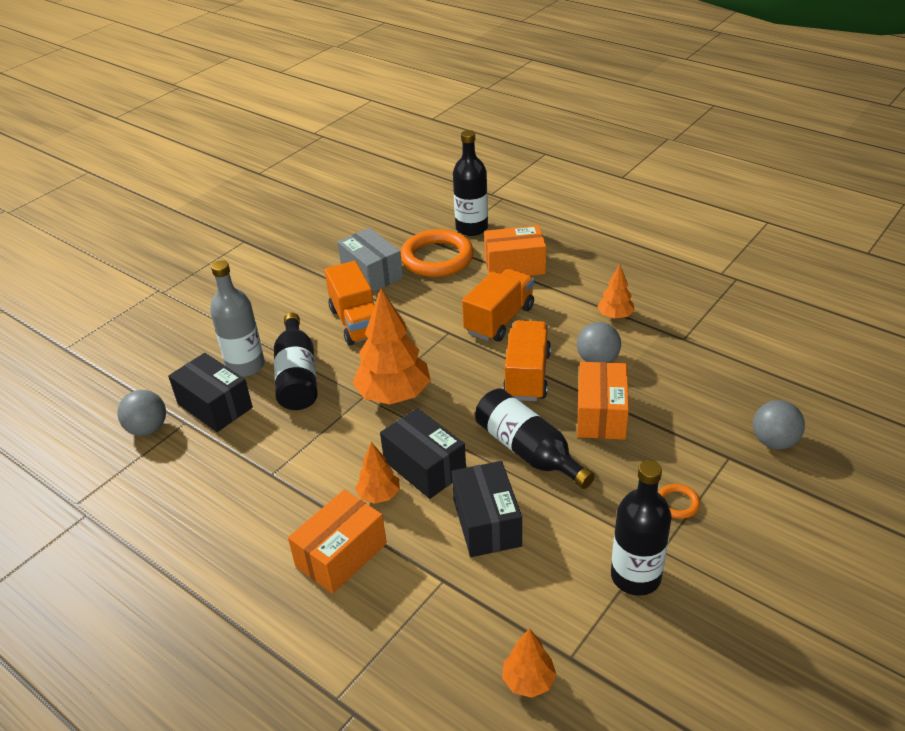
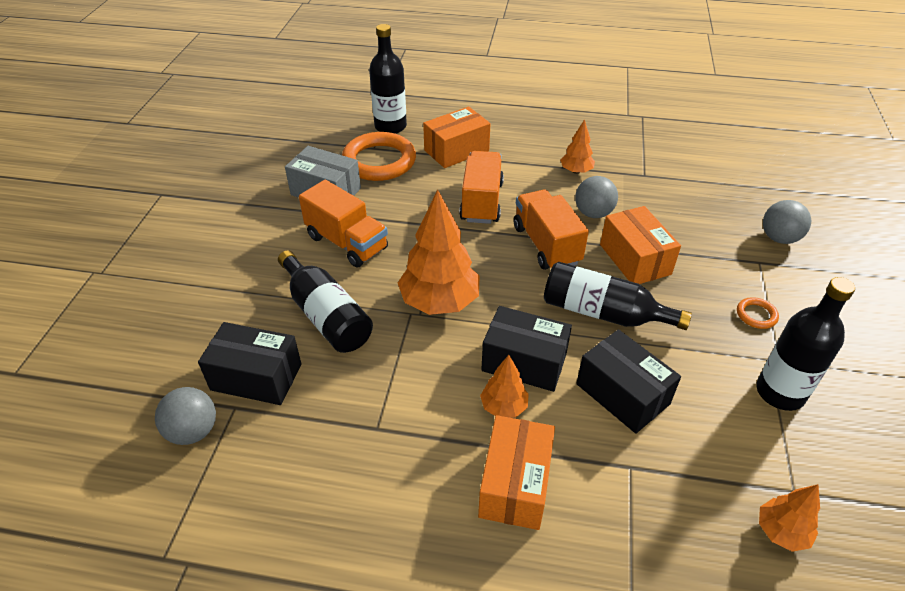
camera: 30 degrees left, 5 degrees up
(245, 366) = (260, 323): grey bottle -> none

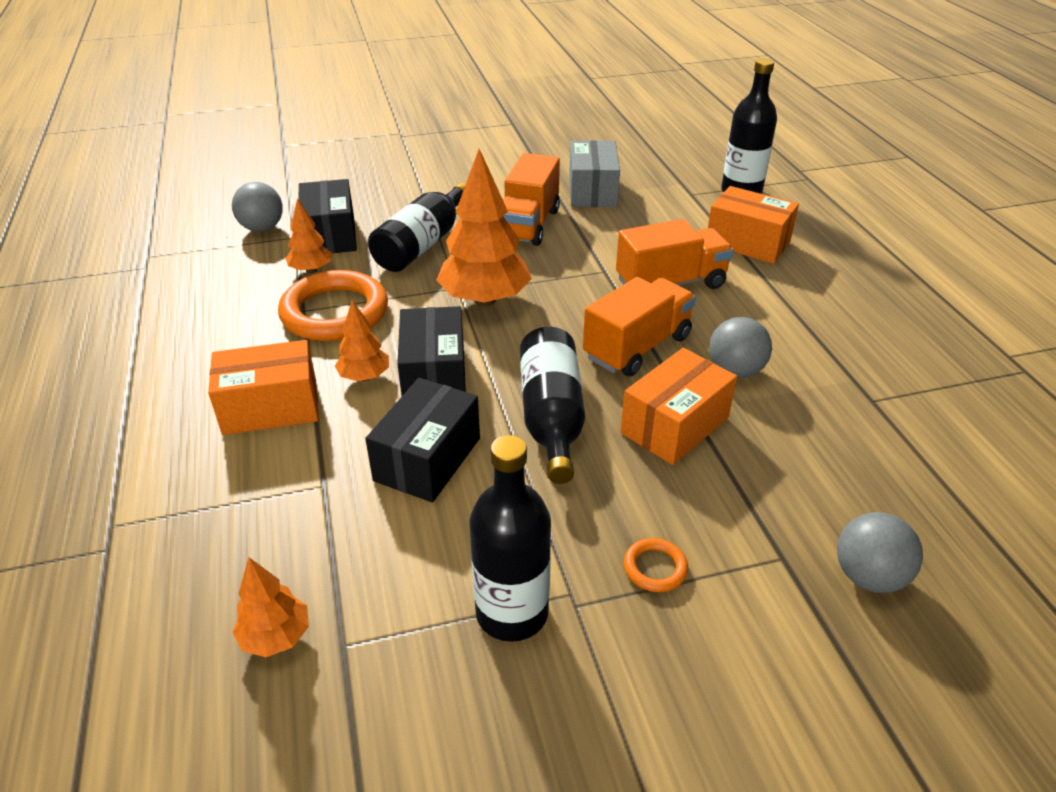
camera: 65 degrees right, 5 degrees down
(379, 161) = (672, 204): orange ring -> orange ring (335, 312)
(576, 171) = (810, 338): orange tree -> orange tree (311, 270)

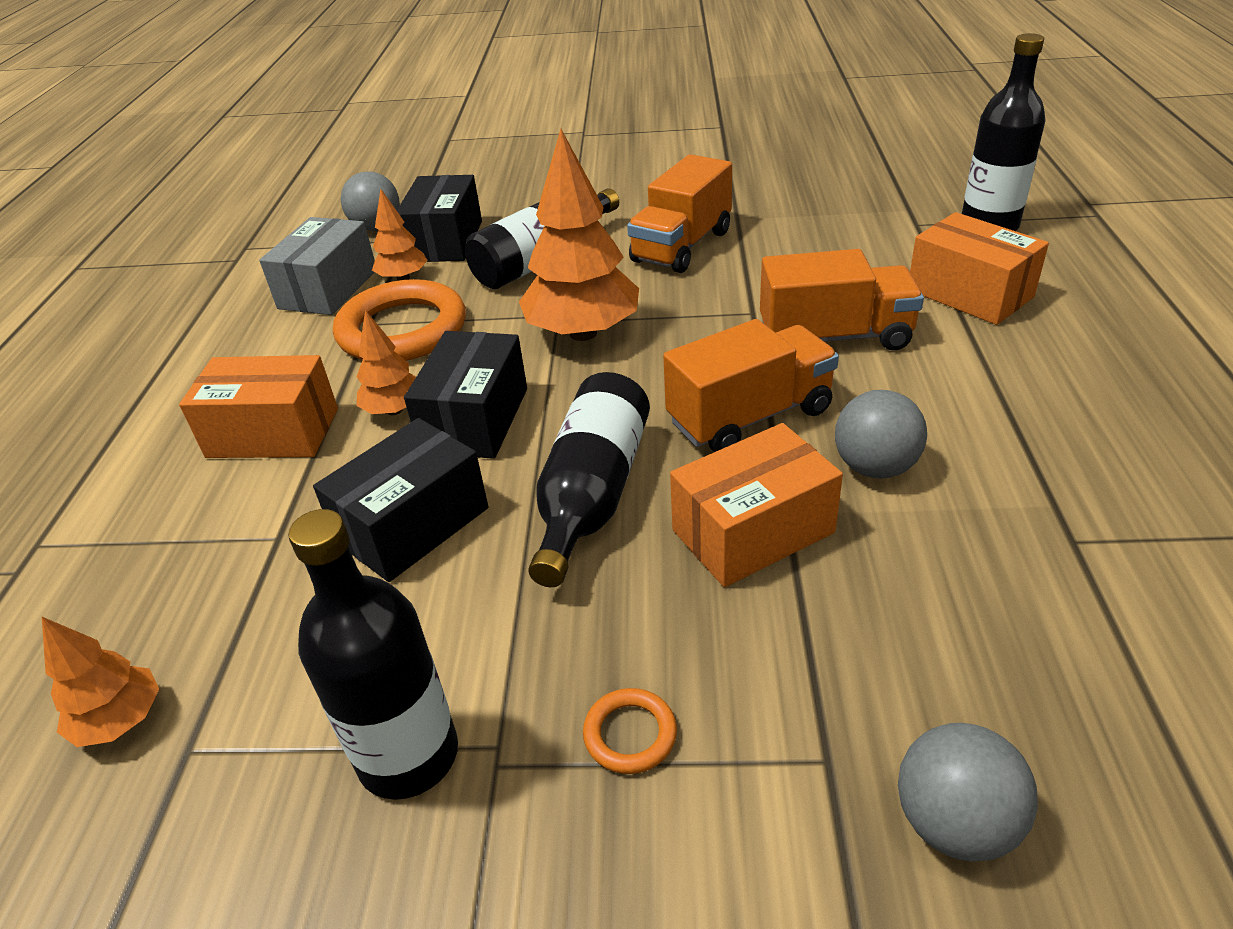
camera: 20 degrees right, 0 degrees up
(592, 191) = (783, 212): grey box -> grey box (328, 289)

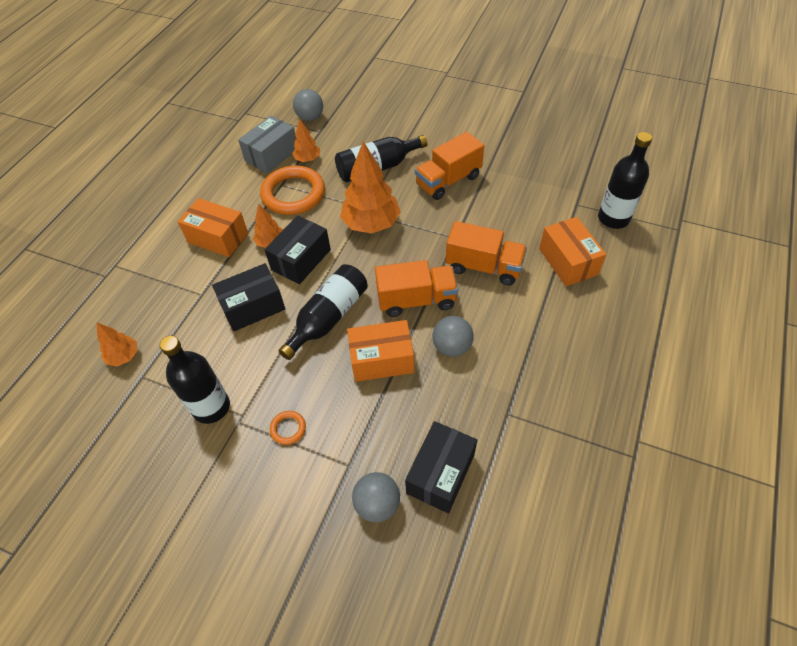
camera: 20 degrees right, 15 degrees up
(445, 241) = (337, 138): black box -> black box (440, 473)

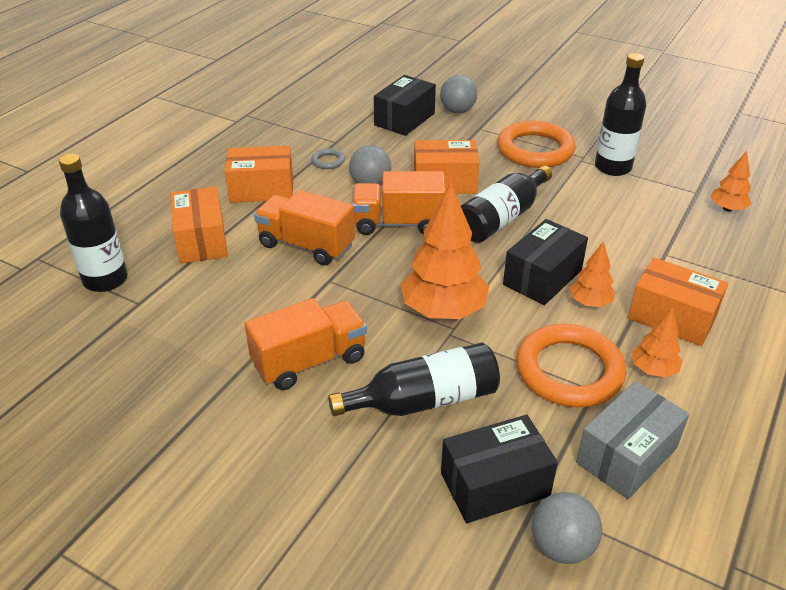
camera: 175 degrees left, 15 degrees down
(253, 307) = (594, 236): black box -> black box (495, 484)
(288, 428) = (535, 150): orange ring -> orange ring, size x2.34
(307, 159) = (553, 436): orange tree -> orange tree (653, 370)
(504, 377) = (328, 161): none -> grey ring
(550, 327) = (262, 189): none -> orange box

